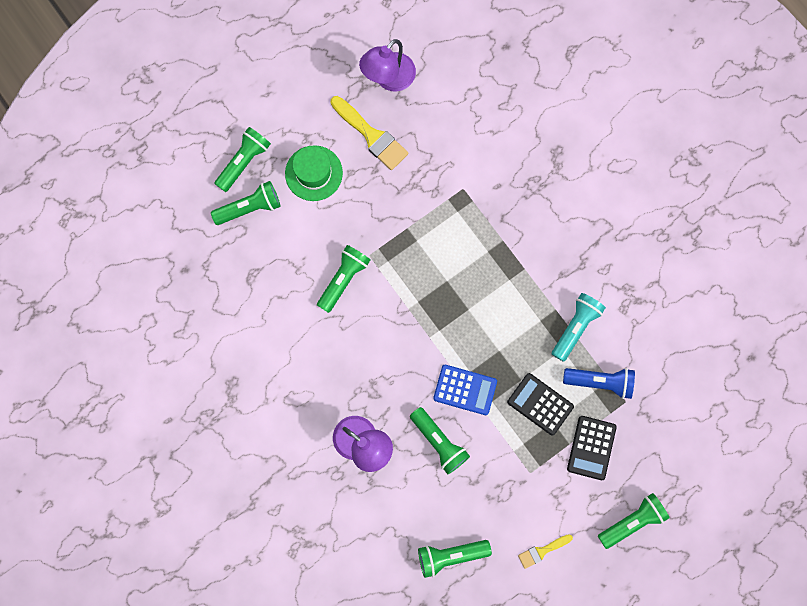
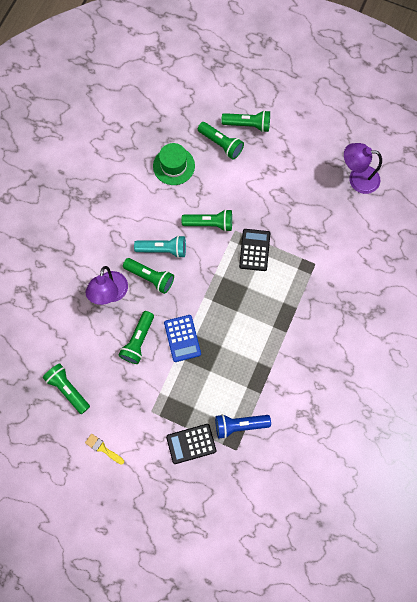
camera: 60 degrees right, 5 degrees down
(313, 173) = (266, 168): green hat -> green hat (174, 166)
(371, 135) = (313, 189): yellow brush -> none
(540, 404) = (201, 393): black calculator -> black calculator (254, 250)
(575, 327) = (267, 388): turquoise flashlight -> turquoise flashlight (163, 249)
(600, 382) = (239, 425): blue flashlight -> blue flashlight turned 105 degrees clockwise
(632, 521) = (156, 500): green flashlight -> green flashlight (150, 277)

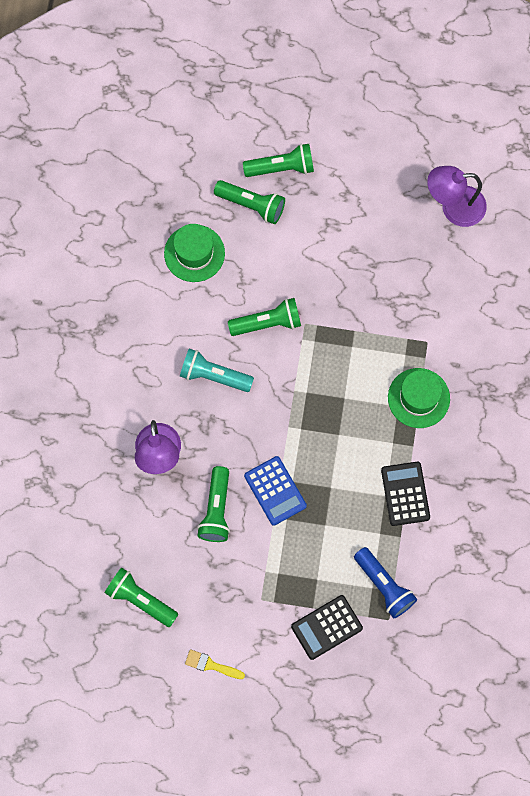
camera: 15 degrees left, 0 degrees up
(150, 277) = (207, 419): green flashlight -> none
(163, 249) = (214, 375): turquoise flashlight -> turquoise flashlight turned 150 degrees counterclockwise
(239, 425) = (384, 585): blue flashlight -> blue flashlight turned 105 degrees counterclockwise
(254, 250) = (339, 344): black calculator -> black calculator (405, 494)
(299, 300) = (418, 398): none -> green hat

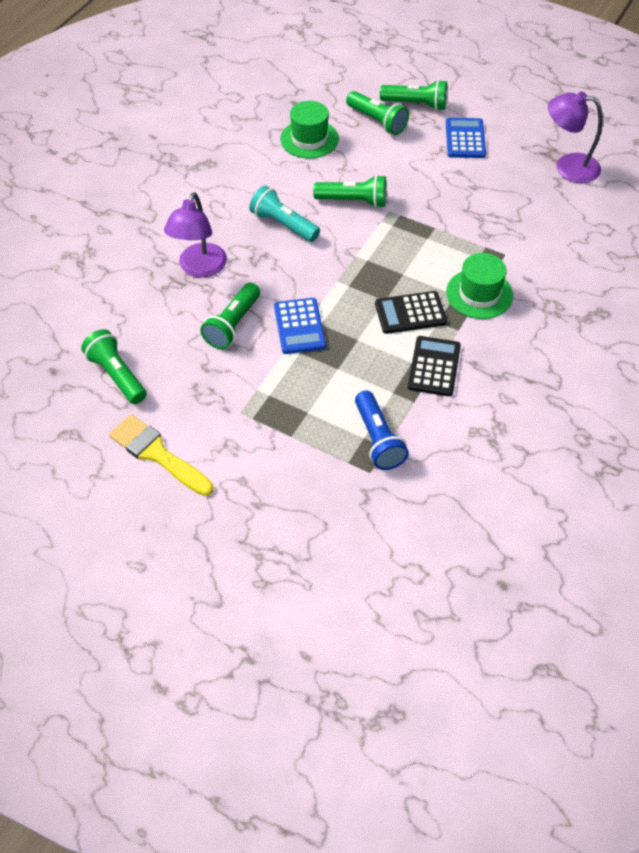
camera: 20 degrees right, 20 degrees down
(211, 665) = (157, 454): yellow brush -> yellow brush, size x1.79
(326, 627) = (298, 458): black calculator -> black calculator (410, 313)
(345, 201) = (465, 139): none -> blue calculator

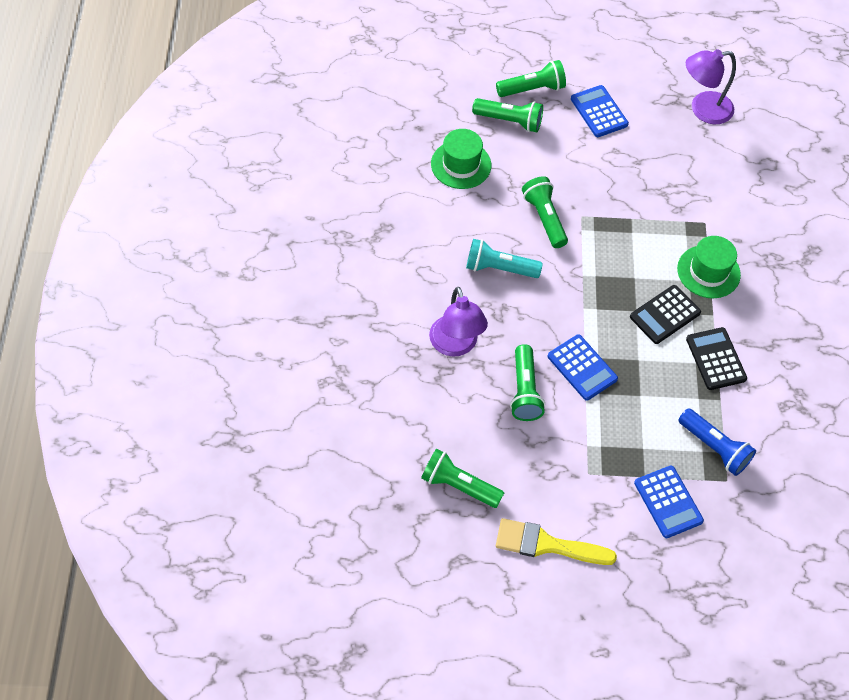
camera: 30 degrees left, 5 degrees up
(298, 466) = (668, 502): none -> blue calculator
(353, 201) = (544, 218): green flashlight -> green flashlight turned 90 degrees counterclockwise

